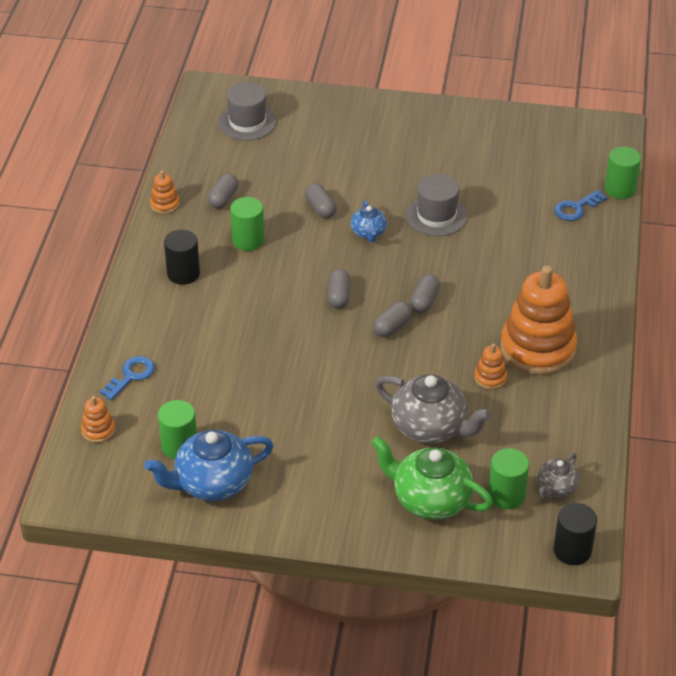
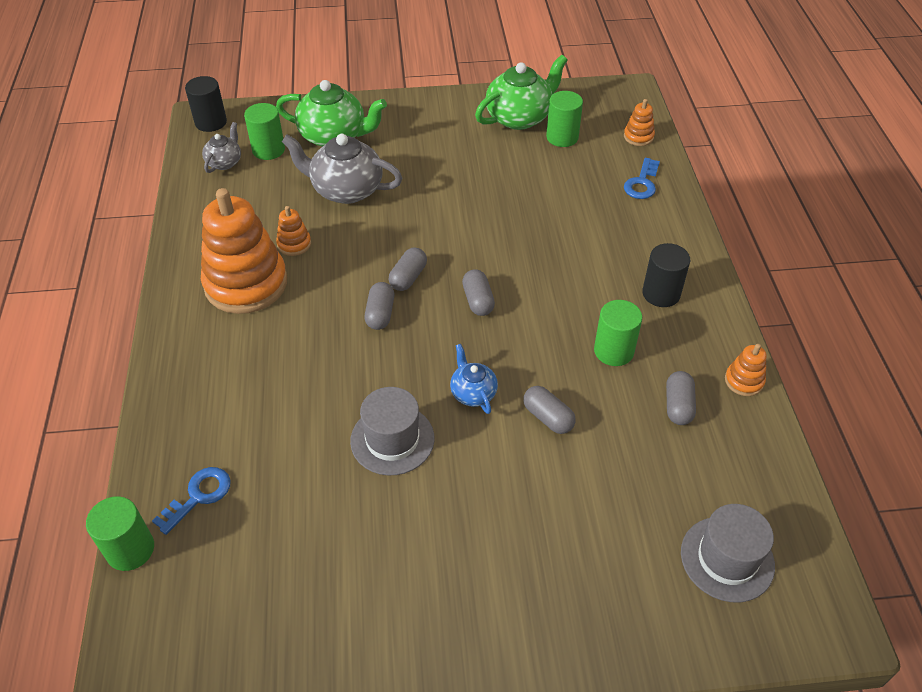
camera: 165 degrees right, 5 degrees up
(212, 483) = (519, 117): blue teapot -> green teapot

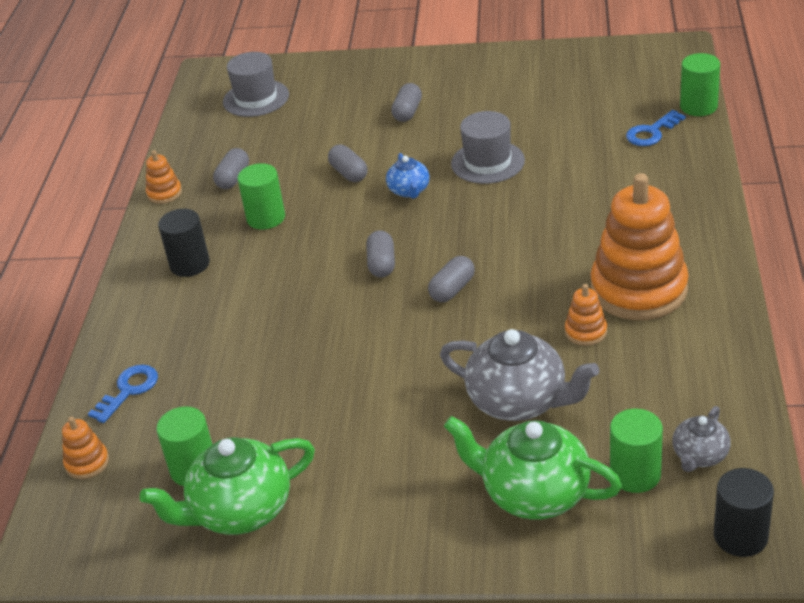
camera: 165 degrees left, 10 degrees down
(380, 314) = (488, 255): grey capsule -> grey capsule (407, 112)

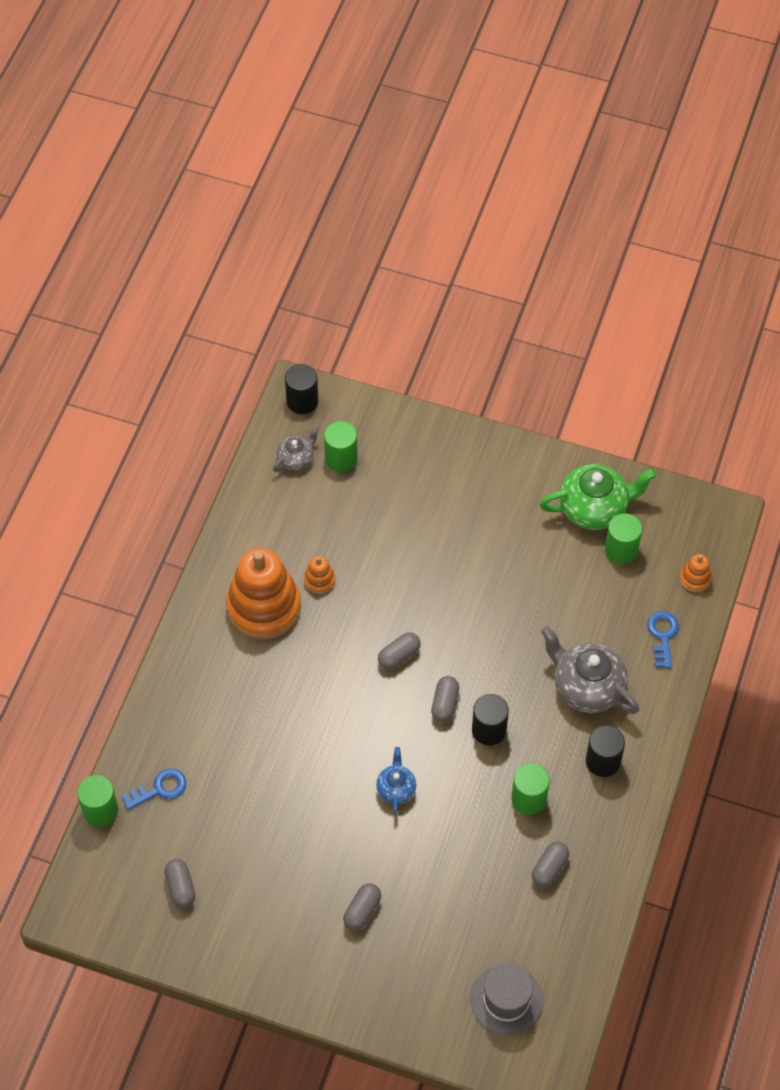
camera: 170 degrees left, 20 degrees up
(128, 390) = (663, 636): blue key -> blue key turned 135 degrees clockwise
(164, 193) = (616, 870): orange stacking toy -> none
(324, 256) = (489, 730): none -> black cylinder
(349, 173) = (442, 834): grey capsule -> grey capsule (180, 887)
(487, 162) = (316, 802): grey hat -> none
(519, 401) = (390, 536): grey teapot -> grey teapot (587, 687)
(534, 493) = (407, 464): green teapot -> none

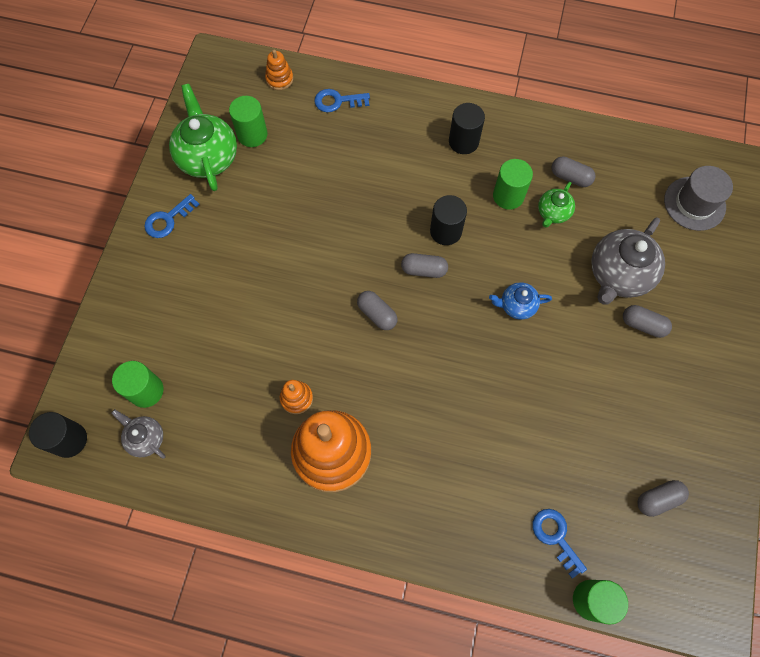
camera: 95 degrees left, 10 degrees up
(504, 842) = (553, 213): none -> green teapot
(521, 473) = (168, 219): none -> blue key
(587, 687) = (393, 156): grey teapot -> grey teapot (618, 274)

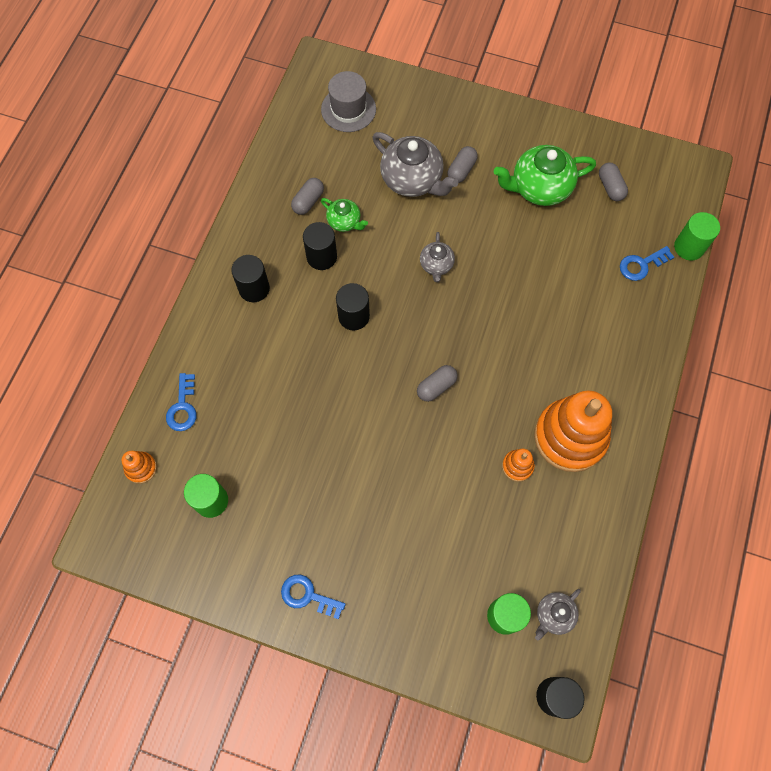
camera: 85 degrees left, 0 degrees up
(168, 219) = (308, 596): blue key -> blue key turned 150 degrees clockwise
(208, 157) = (233, 551): green teapot -> green teapot (539, 188)
(424, 270) = (393, 340): grey capsule -> none
(508, 196) = (321, 257): green cylinder -> black cylinder
(517, 305) = (436, 265): blue teapot -> grey teapot

